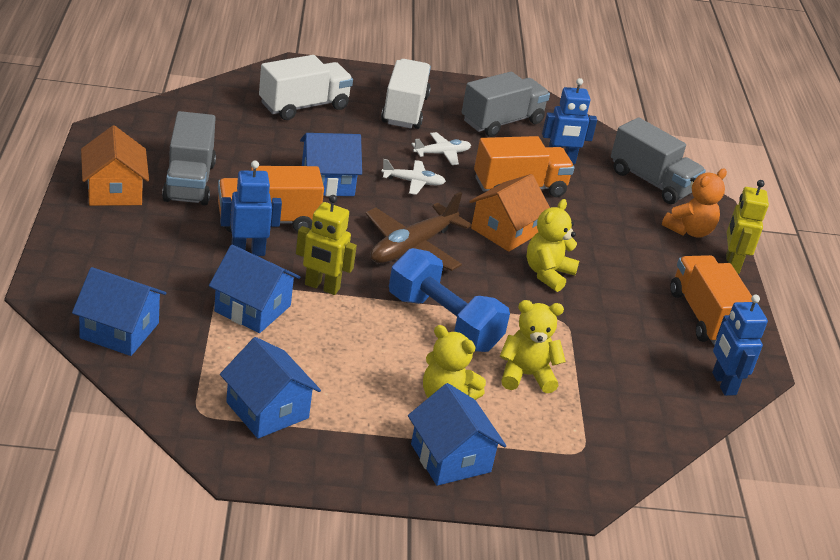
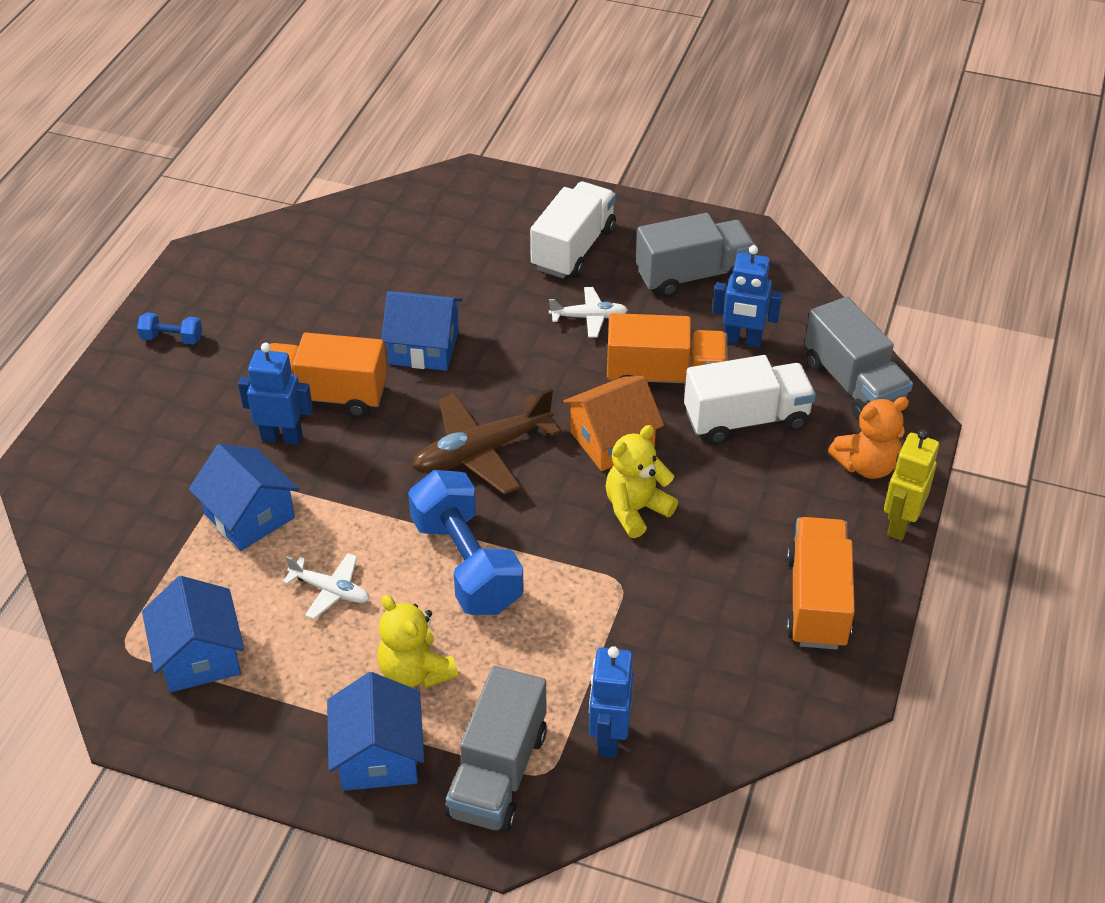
camera: 25 degrees right, 10 degrees up
(114, 191) = (172, 338): orange house -> blue dumbbell
(119, 330) = (89, 527): blue house -> none
(189, 182) = (261, 333): grey truck -> grey truck (498, 773)
(304, 106) = (449, 234): white truck -> white truck (746, 420)
(322, 287) = (344, 496): yellow robot -> none
(413, 182) = (531, 357): white plane -> white plane (331, 591)
(526, 375) = (531, 654): yellow teddy bear -> none
(723, 384) = (788, 705): blue robot -> blue robot (608, 738)

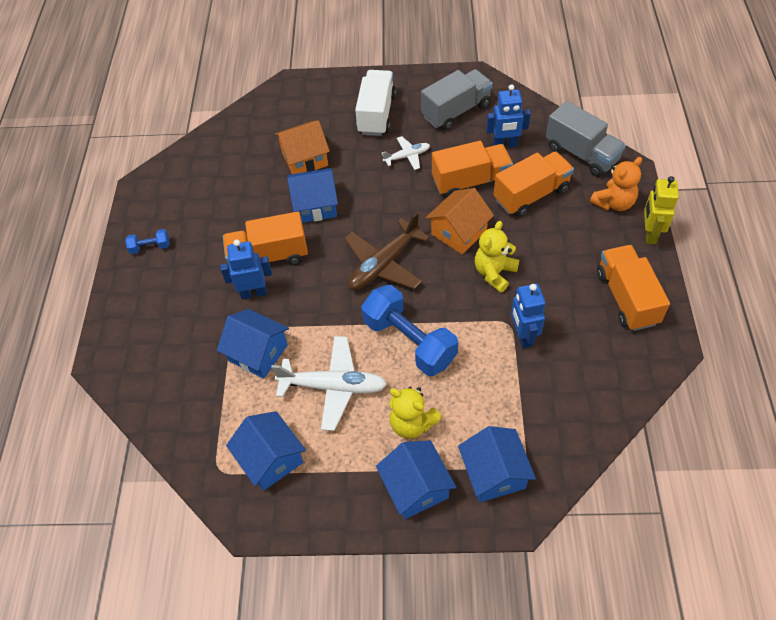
camera: 15 degrees left, 10 degrees up
(331, 591) = (334, 386): white plane -> white plane, size x1.82
(440, 282) = (305, 159): none -> orange house
(498, 773) = (494, 473): grey truck -> blue house
(608, 738) = (548, 427): blue robot -> blue robot (523, 336)
(746, 420) = (531, 195): white truck -> orange truck

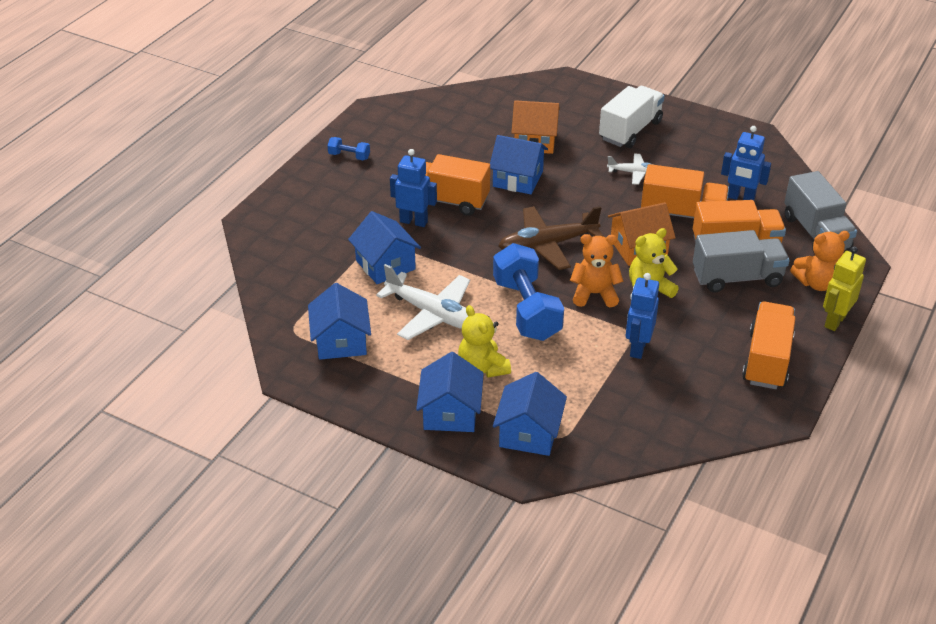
camera: 25 degrees right, 15 degrees down
(454, 297) = (594, 294): none -> orange teddy bear
(456, 111) = (712, 155): grey truck -> grey truck (737, 278)

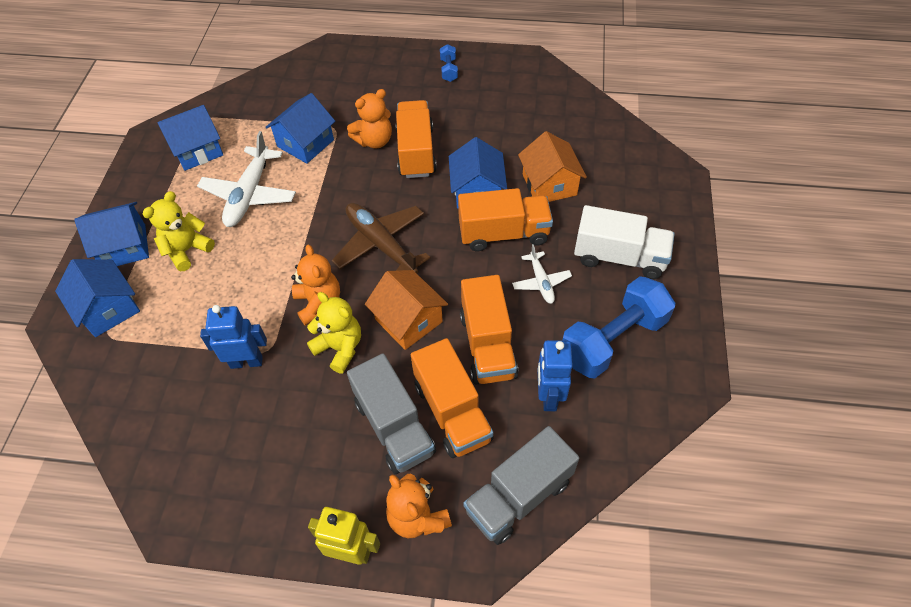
camera: 70 degrees right, 15 degrees up
(414, 221) = (374, 141): blue robot -> orange teddy bear
(526, 309) = (277, 257): blue dumbbell -> blue dumbbell (613, 340)
(529, 433) = (108, 309): blue house -> blue house turned 60 degrees clockwise
(767, 360) = (260, 489): orange truck -> orange truck (503, 234)

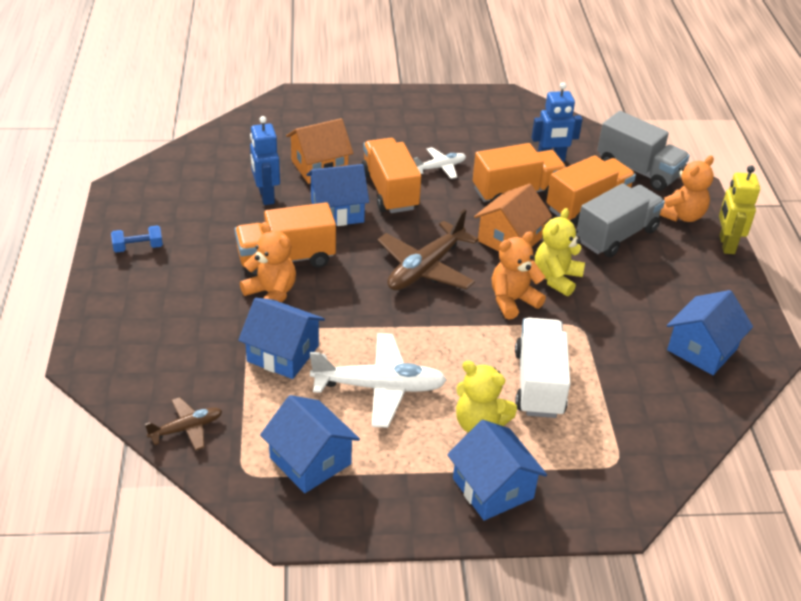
camera: 105 degrees left, 15 degrees down
(108, 309) = (584, 473): blue house -> blue house (702, 349)
(246, 361) = (598, 339): blue robot -> blue robot (266, 196)
(252, 93) = (187, 428): none -> brown plane
(613, 340) = (485, 131): blue dumbbell -> none
(619, 257) = (399, 128): white truck -> white truck (539, 383)

